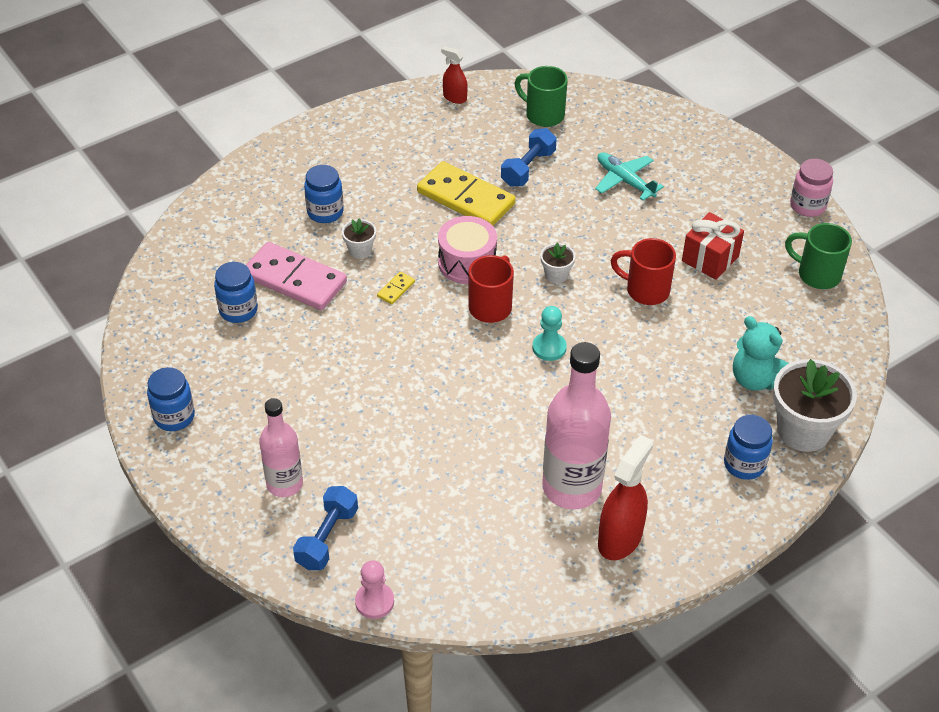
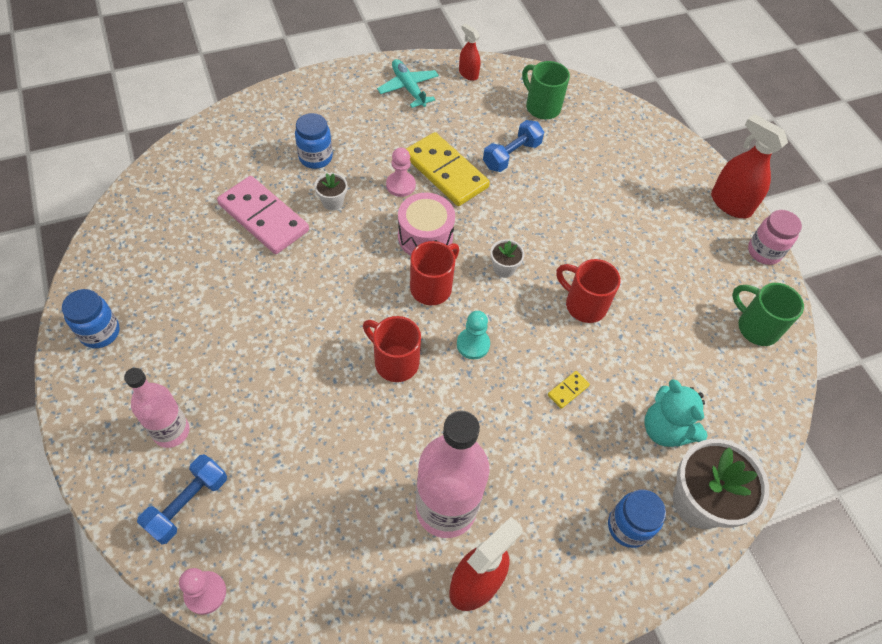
camera: 10 degrees right, 10 degrees up
(238, 310) = (202, 236): blue jar -> none
(396, 289) = (351, 249): yellow domino -> yellow domino (568, 390)
(424, 220) = (400, 185): none -> pink pawn
(478, 379) = (395, 362): none -> red mug
(624, 180) = (596, 187): turquoise plane -> turquoise plane (408, 88)
(710, 259) = (655, 286): red gift -> none
(763, 169) = (730, 204): none -> red spray bottle

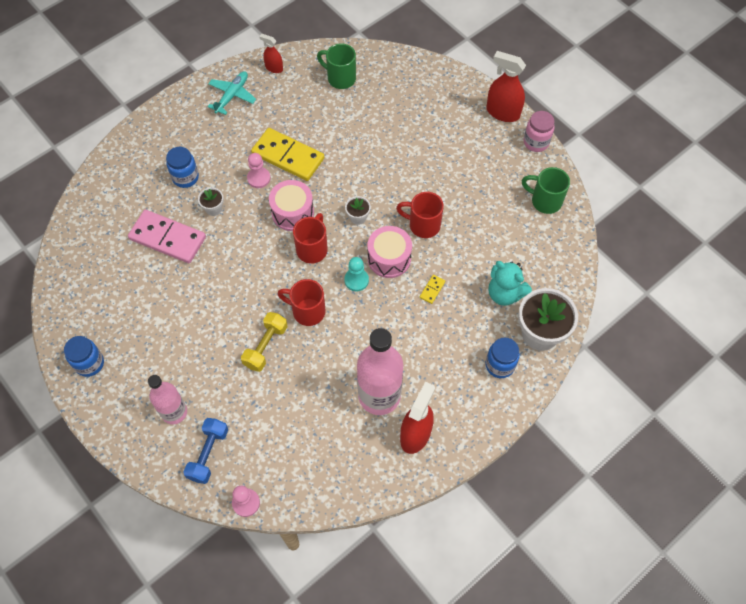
camera: 15 degrees left, 5 degrees up
(323, 387) = (265, 346): none -> yellow dumbbell
(408, 88) = (232, 95): turquoise plane -> turquoise plane turned 75 degrees clockwise
(511, 155) = (332, 126): blue dumbbell -> none
(525, 331) = (389, 258): none -> pink drum

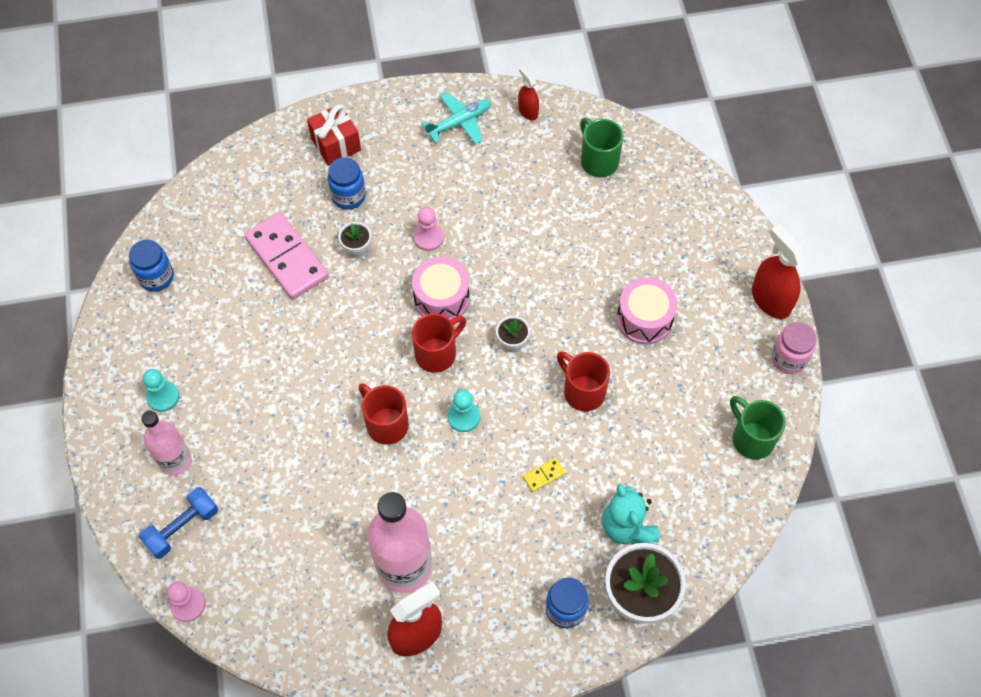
camera: 30 degrees right, 0 degrees up
(89, 363) = (123, 358): blue jar -> blue jar (156, 277)
(137, 374) = (163, 397): none -> turquoise pawn
(154, 148) = (336, 144): none -> red gift
(265, 346) = (316, 439): yellow dumbbell -> none
(288, 156) = (478, 228): yellow domino -> none
(389, 258) = (517, 411): pink drum -> pink drum (644, 319)

